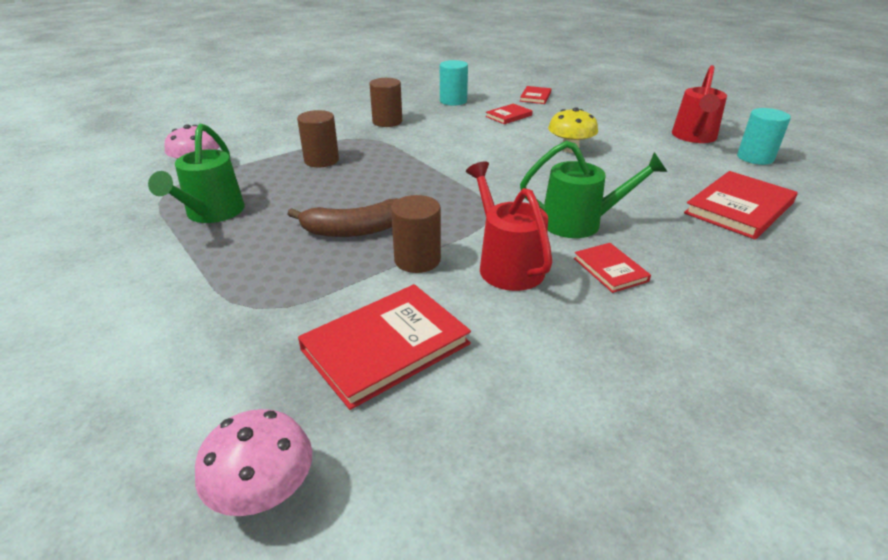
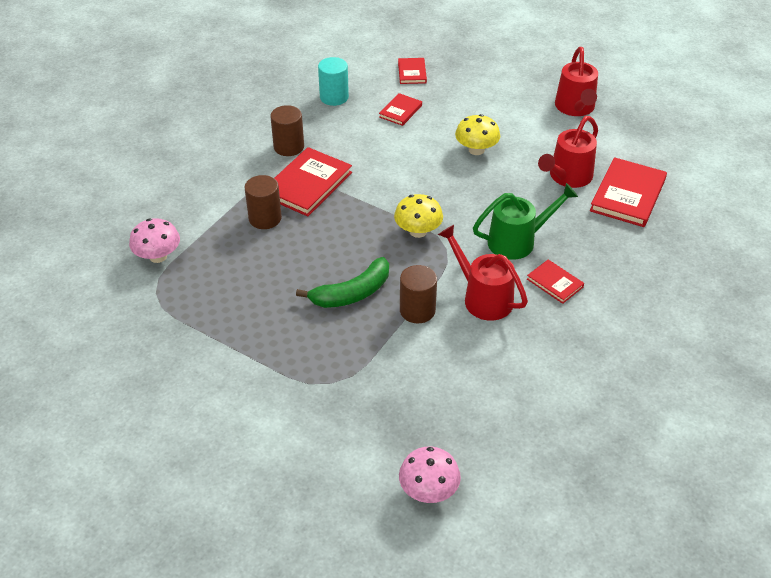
camera: 20 degrees left, 10 degrees up
(211, 213) = (220, 307): green watering can -> none
(355, 230) = (352, 293): brown banana -> green banana
(385, 347) = (439, 387): red book -> red book (308, 184)
(467, 195) = (418, 231): none -> yellow mushroom
(665, 182) = (567, 177): none -> red watering can
(755, 158) = (629, 127): turquoise cylinder -> none

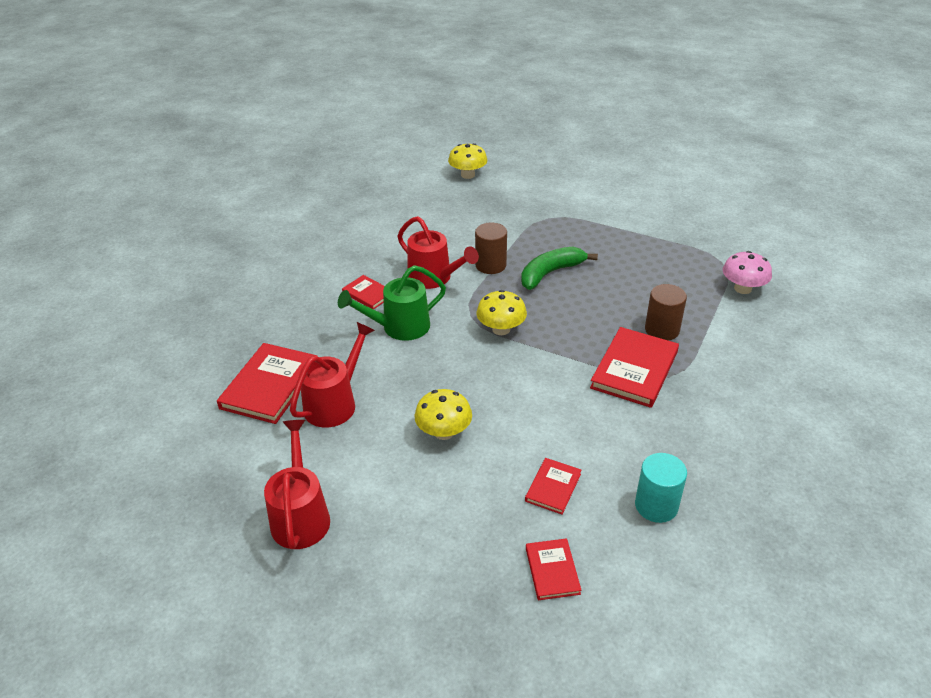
camera: 175 degrees right, 5 degrees down
(289, 147) = (680, 417): brown cylinder -> none
(428, 490) = (468, 175): pink mushroom -> yellow mushroom

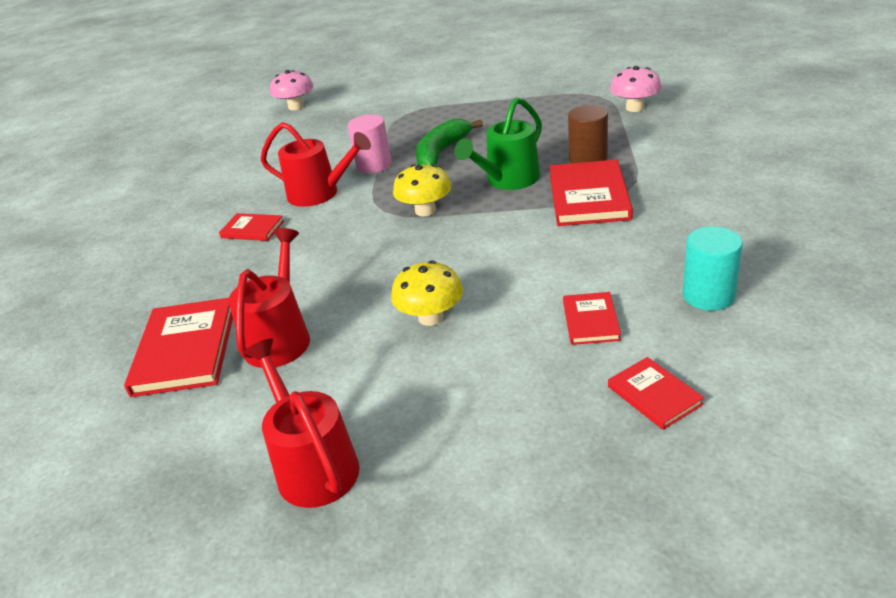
camera: 20 degrees left, 5 degrees down
(399, 327) = (310, 246): green watering can -> green watering can (508, 180)
(468, 175) = (296, 107): yellow mushroom -> pink mushroom
(490, 265) = (374, 165): brown cylinder -> pink cylinder

